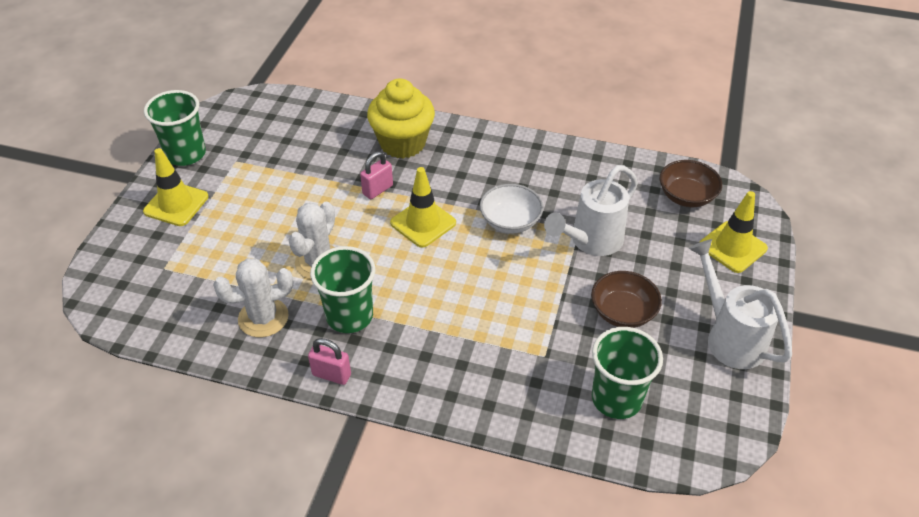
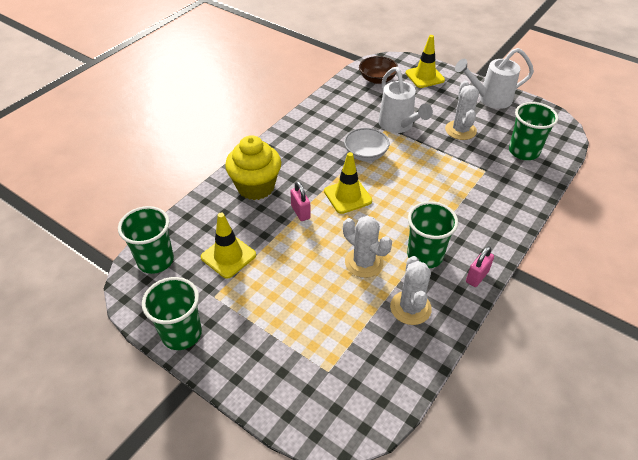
camera: 70 degrees left, 0 degrees up
(176, 204) = (249, 351): yellow traffic cone -> yellow traffic cone (228, 256)
(268, 108) = (155, 260): none -> green cup
(623, 312) = (460, 130): brown bowl -> white cactus

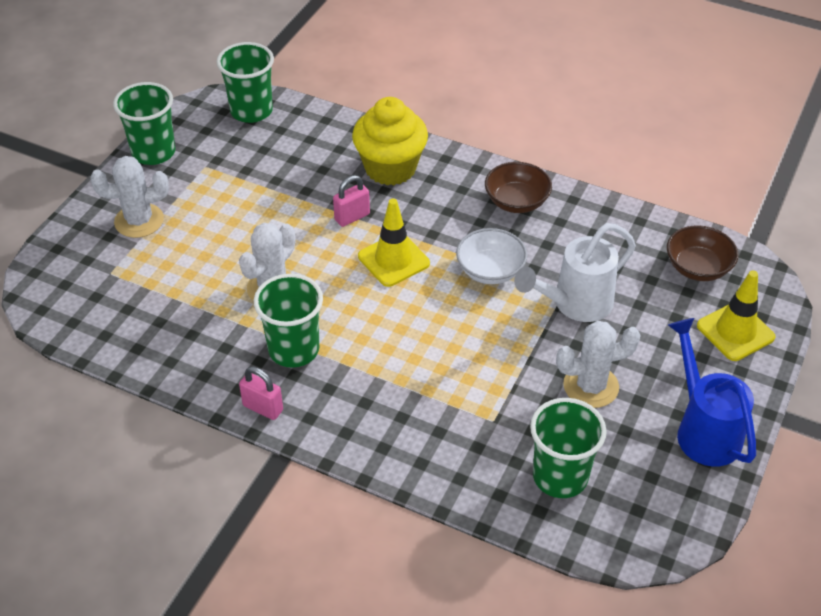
camera: 80 degrees right, 0 degrees up
(228, 256) = (266, 166): yellow traffic cone -> none
(307, 134) = (516, 201): none -> brown bowl
(410, 308) = (203, 339): white cactus -> white cactus (139, 221)
(490, 99) = (703, 430): white watering can -> blue watering can

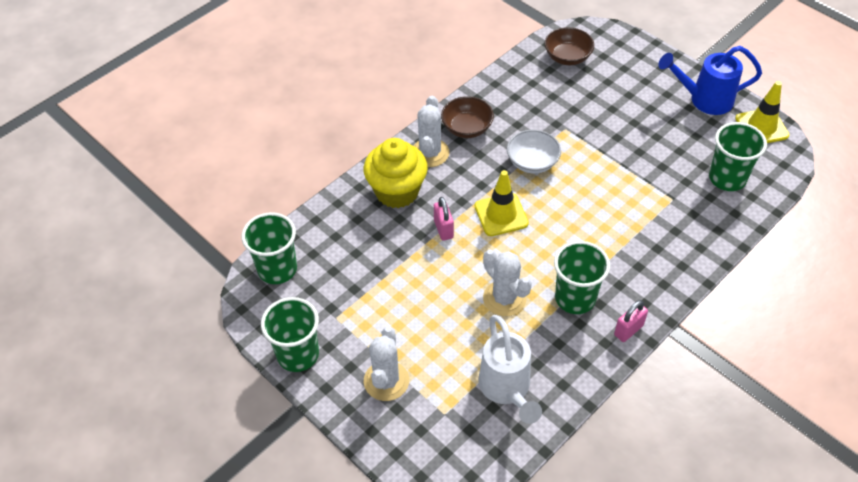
camera: 70 degrees left, 5 degrees up
(575, 304) = (580, 127): white watering can -> white watering can (507, 389)
(591, 386) = (656, 141): white cactus -> white cactus (430, 153)
(735, 331) = (629, 59): yellow traffic cone -> yellow traffic cone (761, 127)

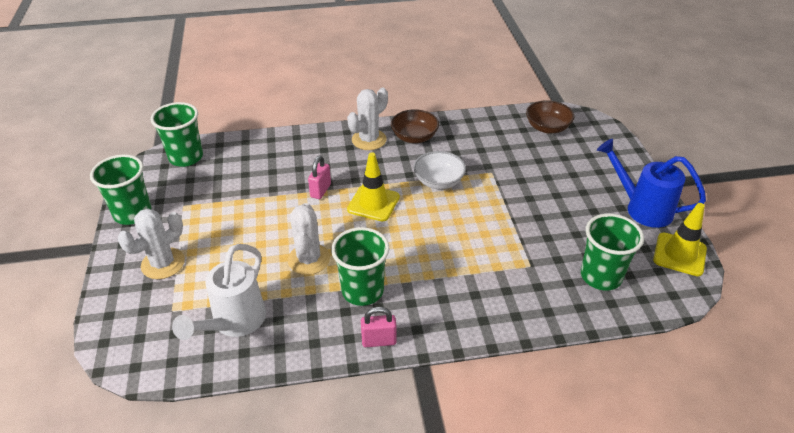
camera: 35 degrees right, 10 degrees down
(397, 191) = (317, 152): yellow cupcake -> none

